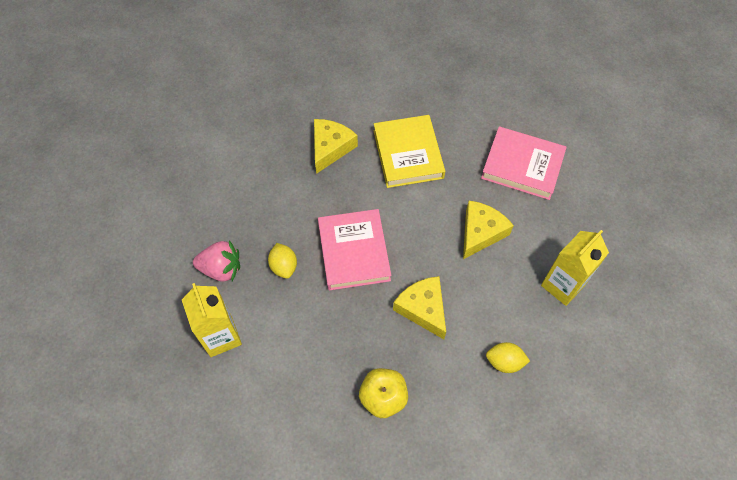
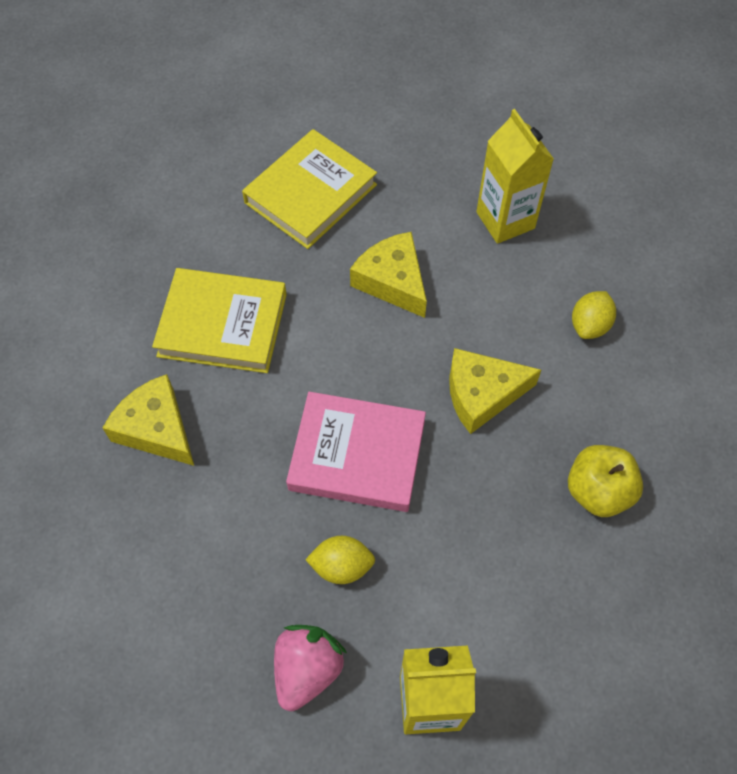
camera: 70 degrees left, 0 degrees up
(522, 166) = (310, 194): pink book -> yellow book

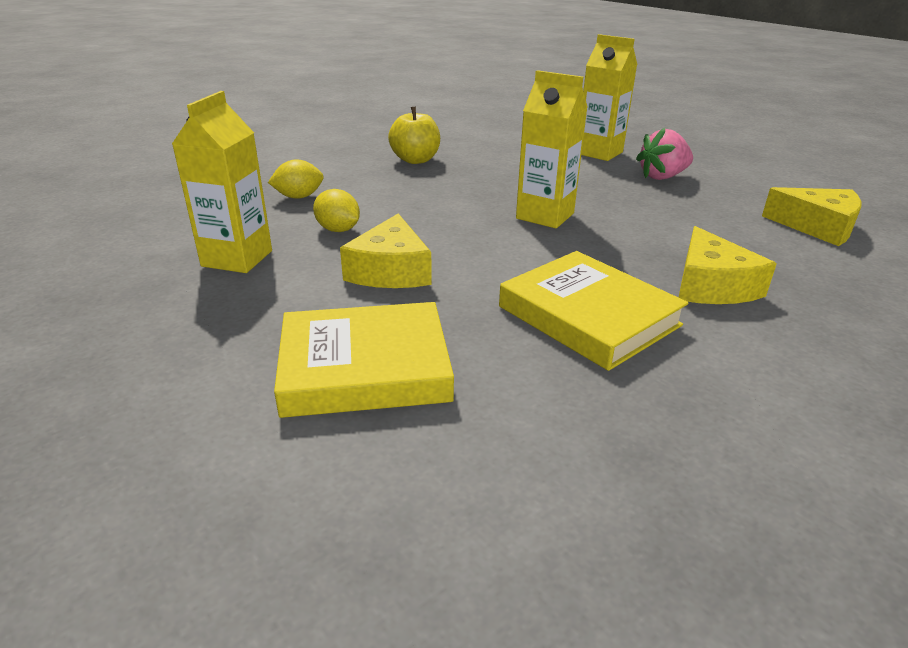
camera: 140 degrees left, 30 degrees down
(341, 566) = (606, 191): yellow lemon -> yellow lemon (338, 230)
(357, 455) = (545, 216): pink book -> yellow carton
(482, 394) = (420, 203): yellow cheese -> yellow cheese (817, 227)

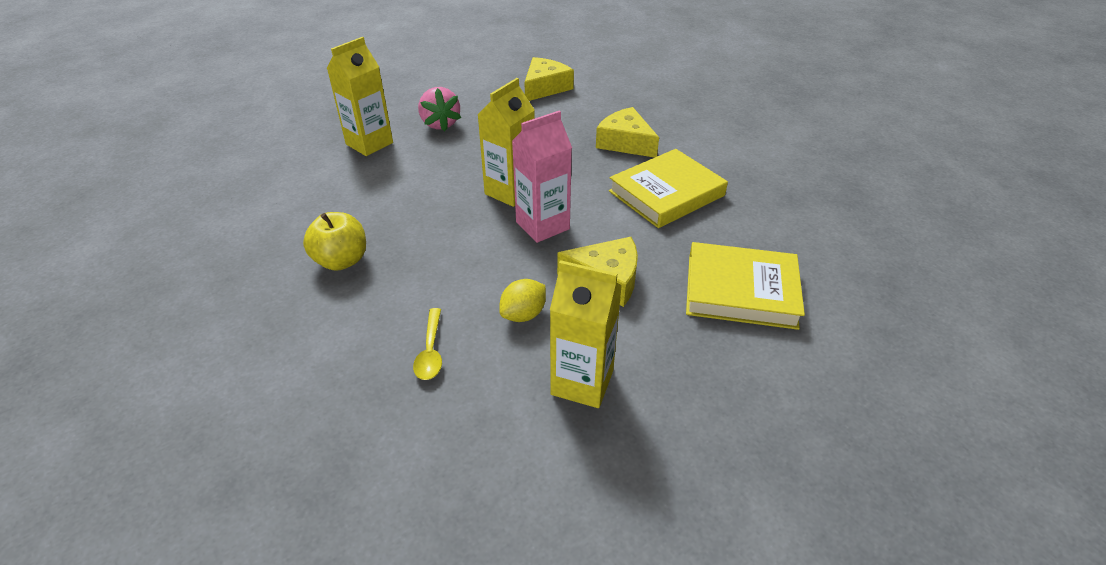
camera: 85 degrees left, 10 degrees up
(299, 197) = (430, 351): yellow lemon -> yellow spoon
(365, 367) = (741, 291): yellow book -> yellow book turned 75 degrees counterclockwise
(485, 234) = (542, 226): none -> pink carton
(711, 285) = (625, 143): yellow cheese -> yellow cheese turned 135 degrees counterclockwise

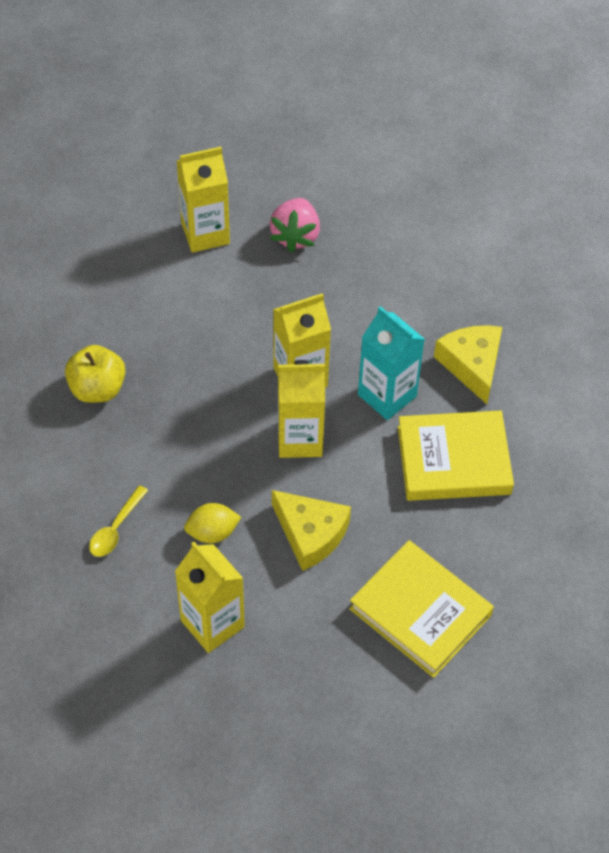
camera: 30 degrees right, 15 degrees up
(542, 226) = (300, 439): pink carton -> yellow carton
(545, 87) = (453, 226): yellow cheese -> none
(584, 178) = (387, 395): none -> turquoise carton

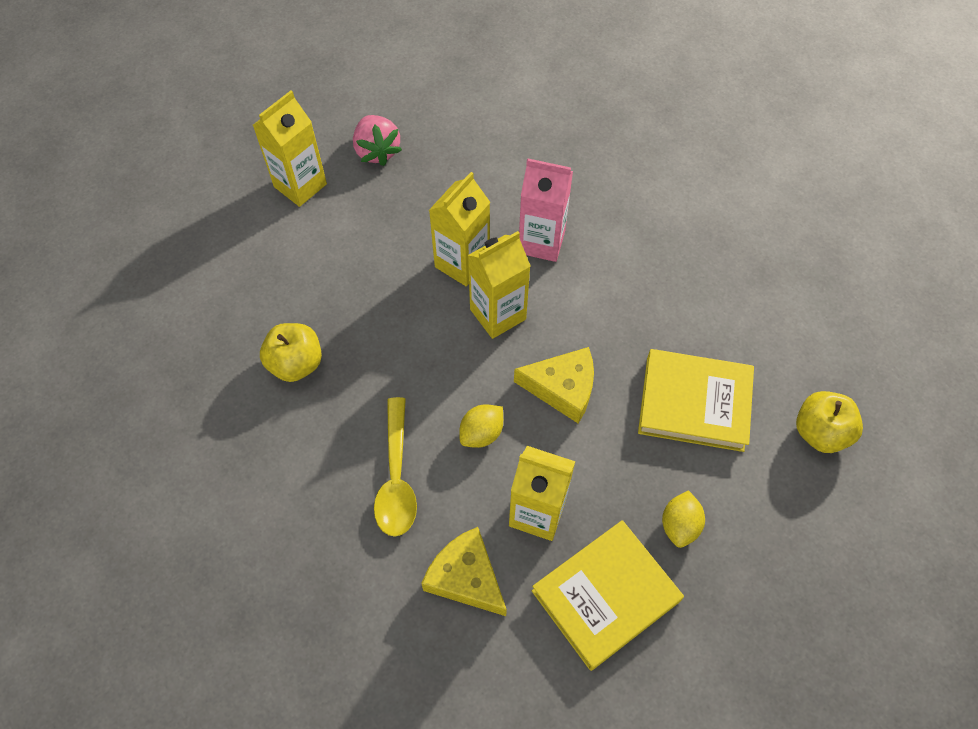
camera: 30 degrees left, 5 degrees up
(116, 528) = (396, 477): yellow spoon -> yellow spoon, size x1.62
(328, 704) = (679, 525): none -> yellow lemon
(387, 395) = (541, 242): turquoise carton -> pink carton
(453, 460) = (630, 266): yellow book -> yellow book (605, 596)
(472, 365) = (589, 184): yellow cheese -> yellow cheese (466, 577)
(519, 702) = (820, 432): none -> yellow apple

